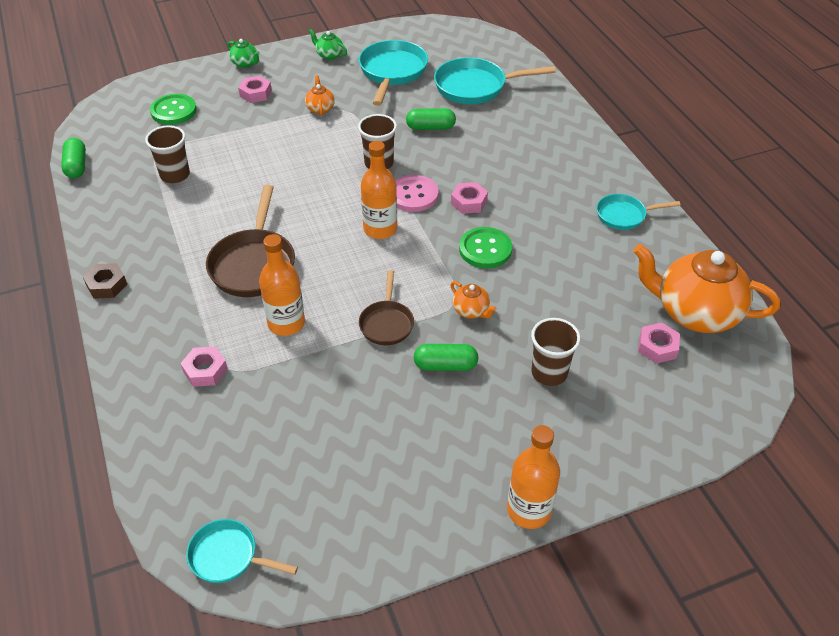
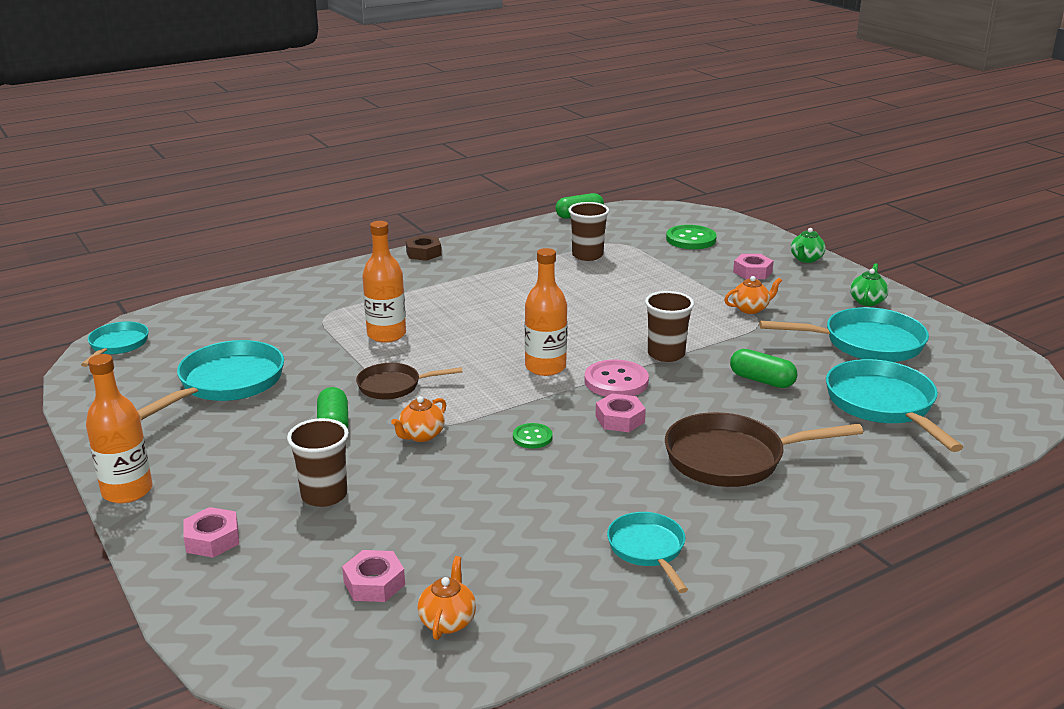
camera: 80 degrees right, 20 degrees down
(205, 370) = (322, 307): pink nut -> pink nut (212, 539)
(254, 264) = (467, 309): brown pan -> brown pan (732, 459)
(348, 446) = (226, 383): none -> turquoise pan
(430, 127) = (762, 380): green capsule -> green capsule turned 45 degrees counterclockwise
(485, 249) = (532, 437): green button -> green button, size x0.57
(695, 313) = (447, 621): orange teapot -> orange teapot, size x0.43

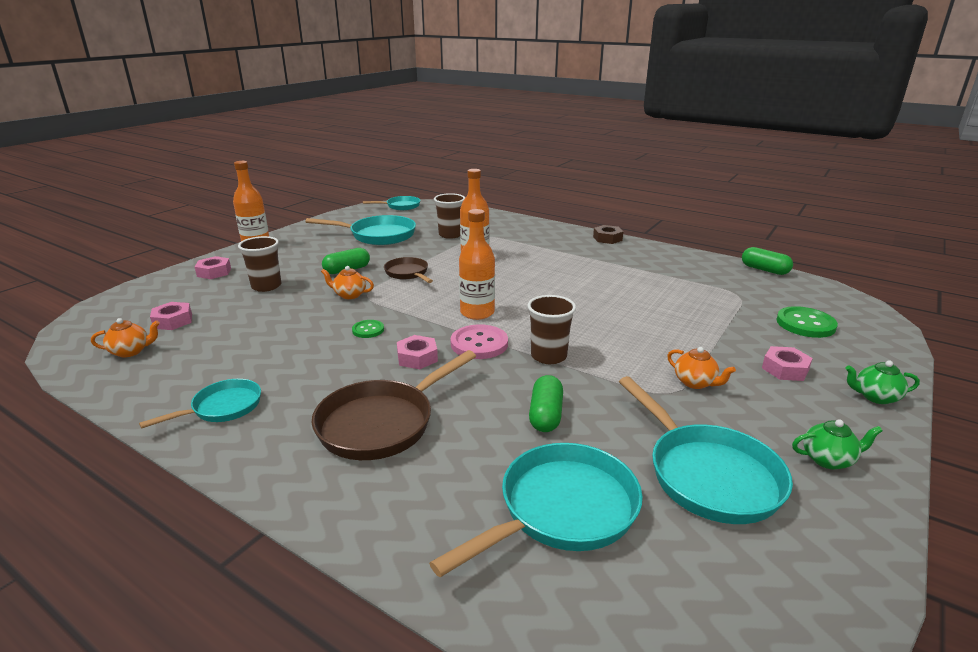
camera: 65 degrees right, 0 degrees up
(587, 255) = (692, 288): brown cup -> brown cup (450, 235)
(732, 459) = (382, 423): brown pan -> brown pan turned 105 degrees counterclockwise

